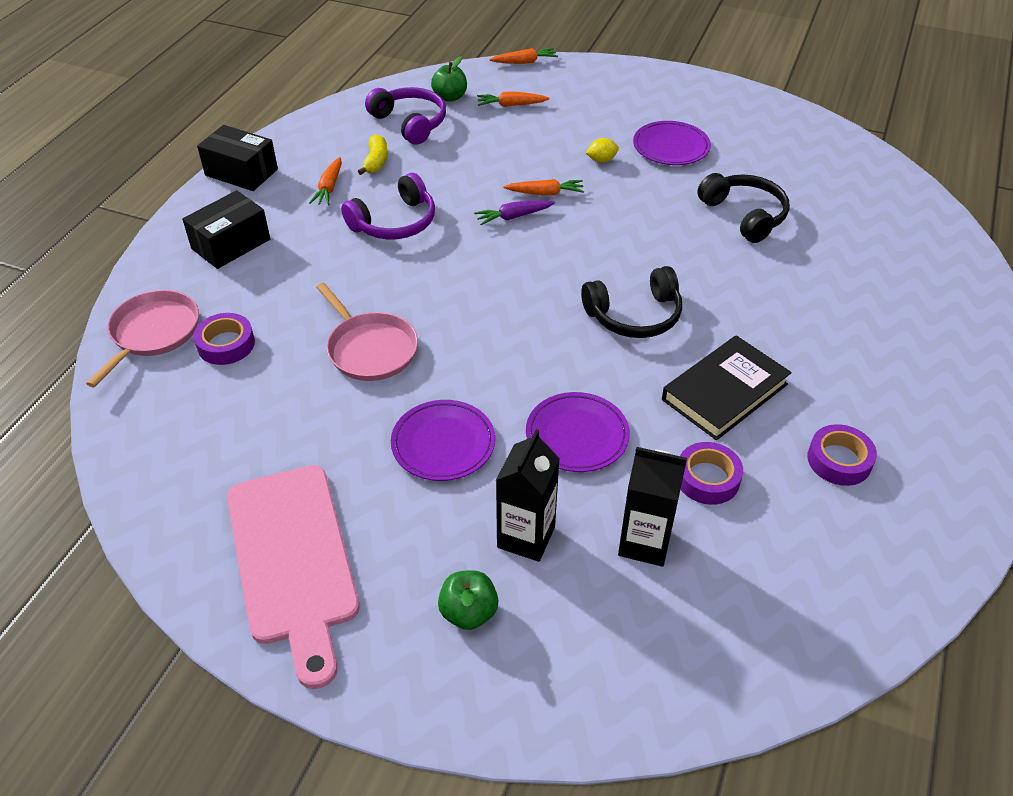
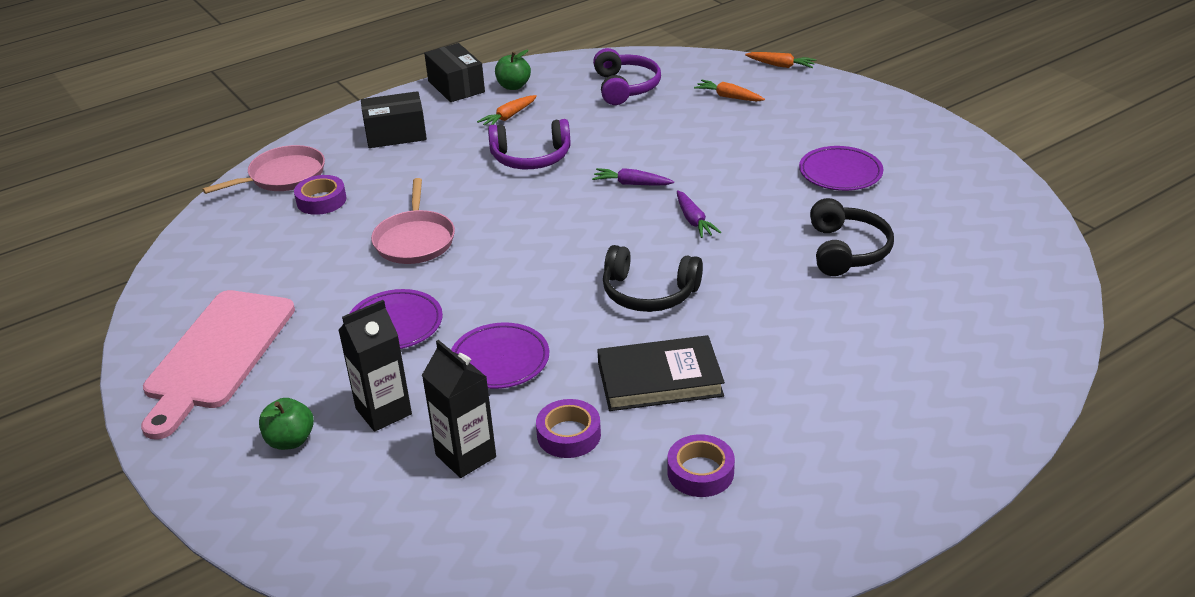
camera: 35 degrees right, 10 degrees down
(376, 161) = (566, 108): yellow banana -> none
(450, 97) = (681, 76): green apple -> green apple (513, 86)
(545, 193) = (680, 174): orange carrot -> none
(601, 160) = (761, 164): yellow lemon -> none
(601, 233) = (694, 221): none -> purple carrot

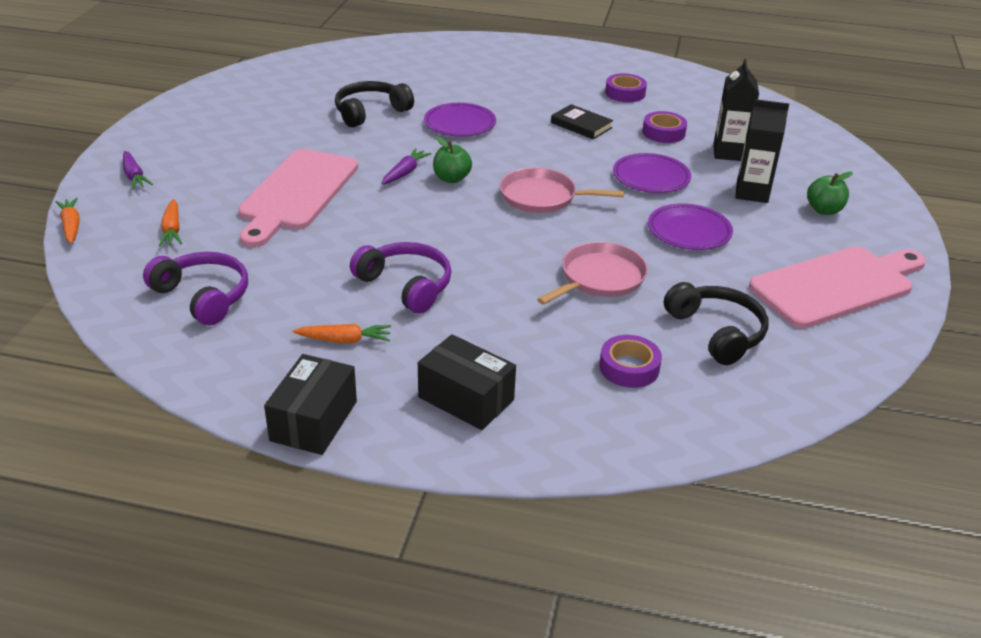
camera: 135 degrees left, 0 degrees up
(283, 176) = (634, 425): pink pan -> pink pan (542, 197)
(513, 86) = (271, 375): green apple -> green apple (451, 178)
(625, 87) = (203, 296): purple headphones -> purple headphones turned 90 degrees clockwise
(631, 184) = (386, 217): purple carrot -> purple carrot (134, 176)
(649, 293) = (511, 157): black headphones -> black headphones (717, 332)
(659, 379) = (581, 125): black book -> black book, size x0.65
(721, 158) = (296, 193): none -> pink cutting board
(840, 173) = (265, 141): purple plate -> purple plate (460, 124)

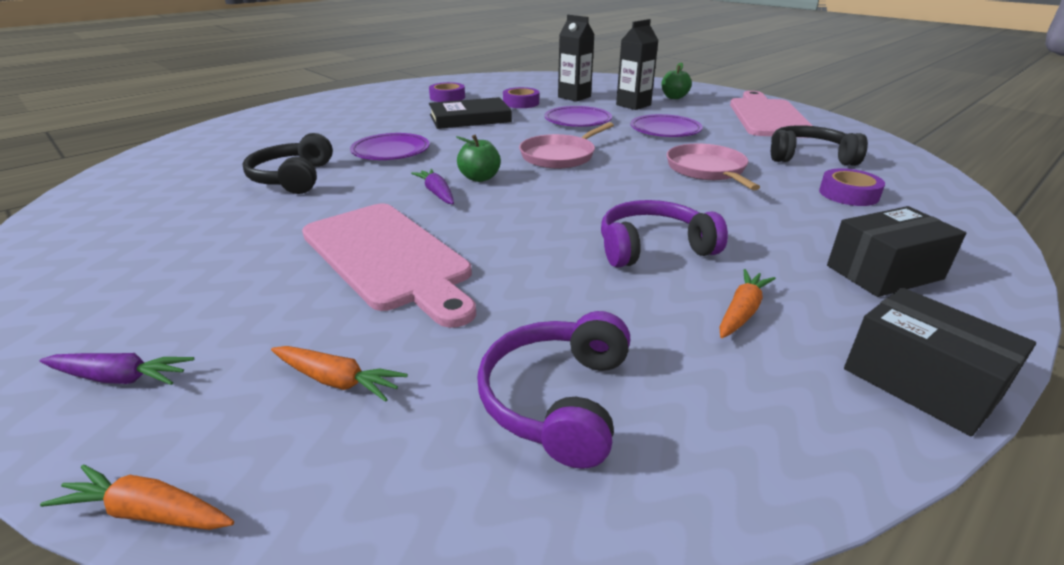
camera: 55 degrees left, 5 degrees down
(203, 296) = (557, 399): purple headphones -> purple headphones turned 60 degrees counterclockwise
(581, 125) = (470, 118): black book -> black book, size x1.53

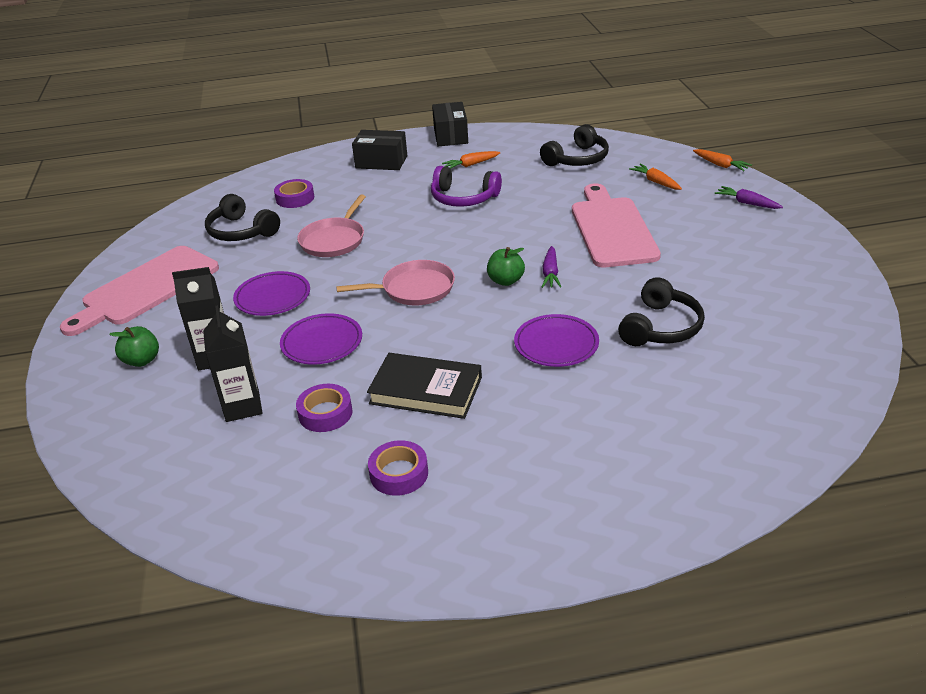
camera: 145 degrees left, 5 degrees up
(557, 399) = (577, 159): purple headphones -> black headphones

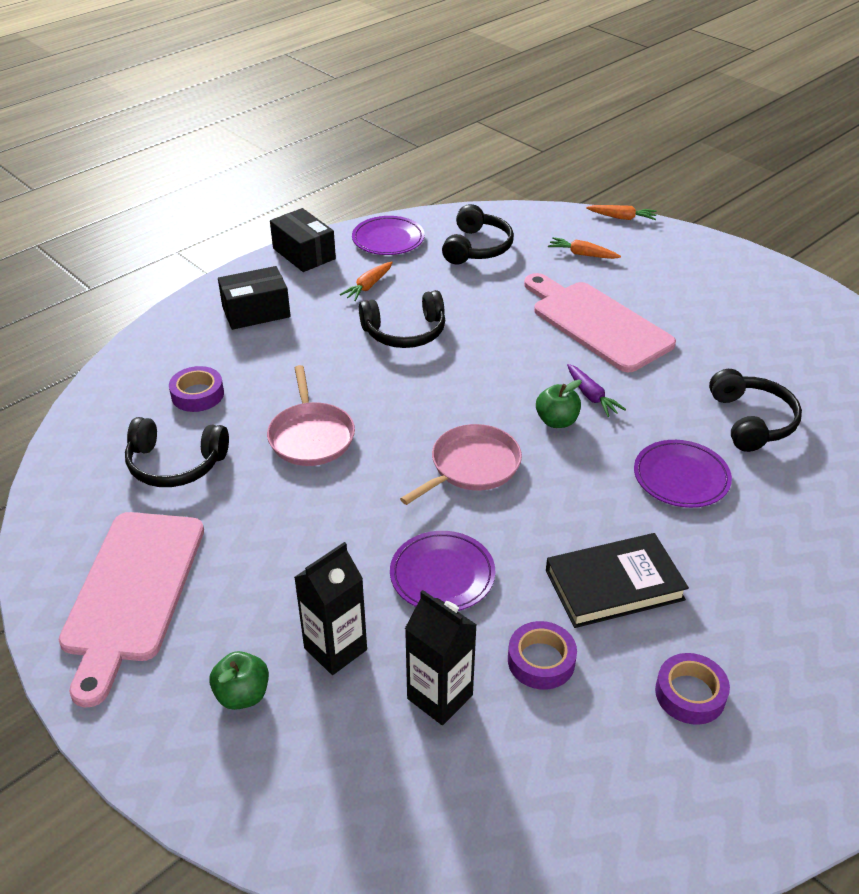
camera: 35 degrees left, 5 degrees up
(273, 297) = (318, 540): purple plate -> purple plate (388, 239)
(463, 198) = (405, 332): purple headphones -> black headphones
(747, 203) = (688, 255): purple carrot -> none

